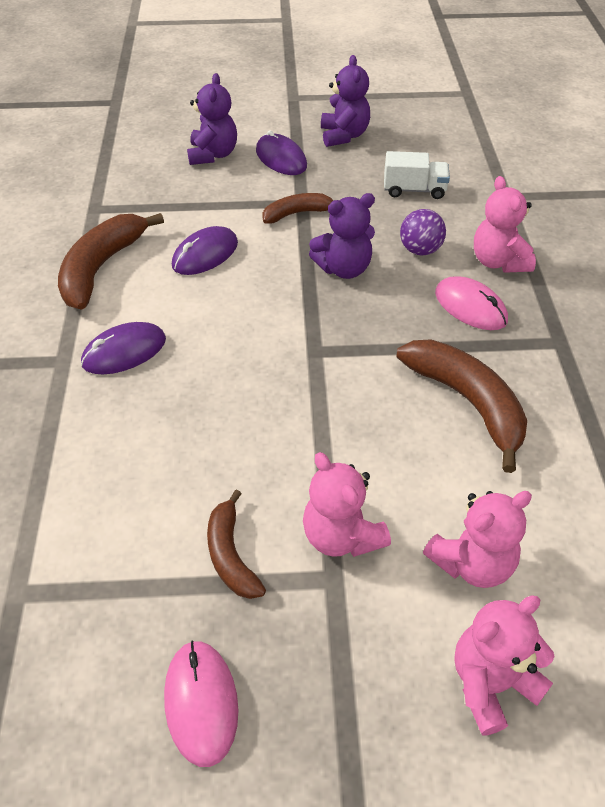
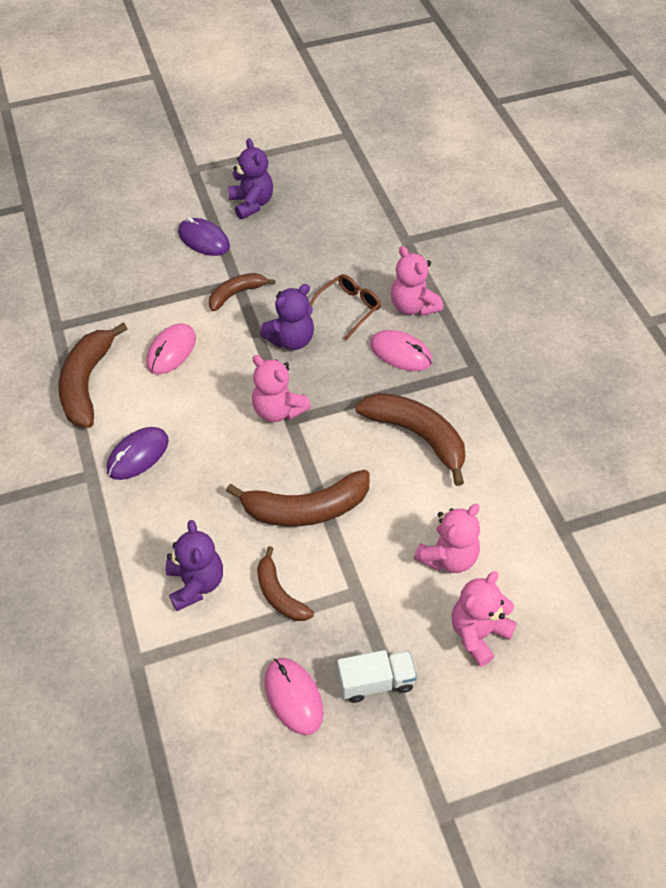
camera: 15 degrees left, 5 degrees up
(205, 254) = (171, 351): purple mouse -> pink mouse
(213, 155) = (141, 247): purple teddy bear -> purple teddy bear (196, 583)
(300, 456) = (306, 509): none -> brown banana
(341, 536) = (353, 561): pink teddy bear -> pink teddy bear (278, 410)
(414, 190) = (328, 250): white truck -> white truck (376, 682)
(420, 250) = (348, 308): purple ball -> brown glasses

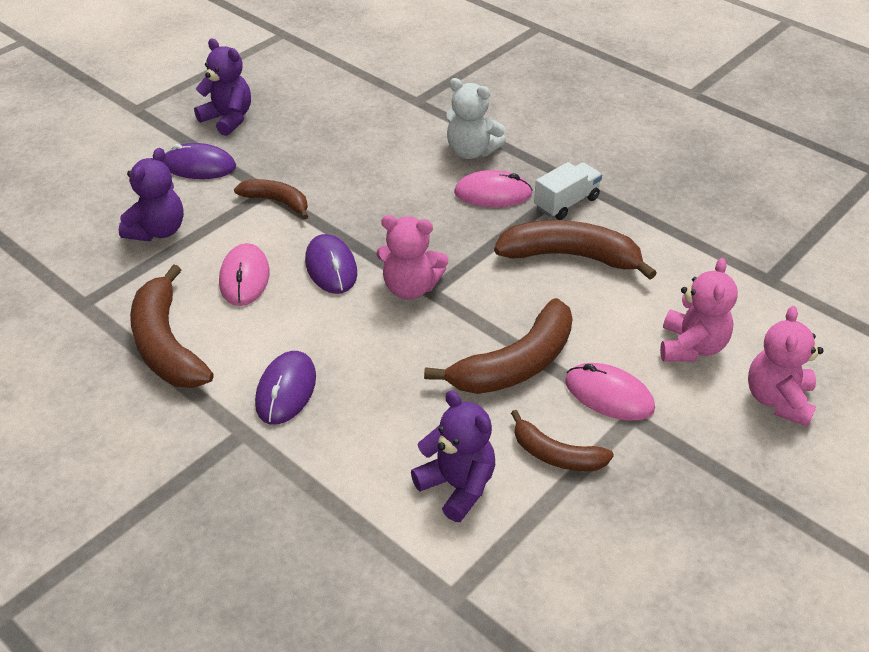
camera: 30 degrees left, 10 degrees down
(235, 368) = (331, 267): none -> purple mouse
(236, 294) = (277, 202): brown banana -> brown banana turned 90 degrees clockwise
(291, 340) = (371, 221): purple teddy bear -> purple teddy bear (158, 231)
(293, 697) = (655, 545): pink mouse -> pink mouse (609, 395)
(348, 308) = (407, 175): brown glasses -> none
(376, 682) = (723, 490): white truck -> white truck (566, 203)
(413, 306) = (471, 151): pink teddy bear -> white teddy bear

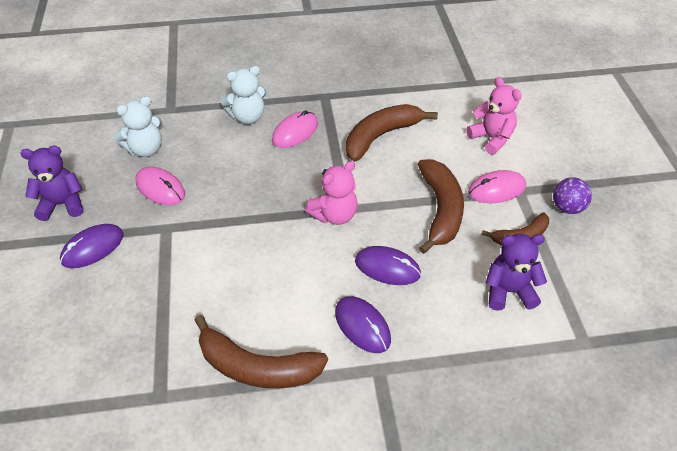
camera: 50 degrees left, 5 degrees up
(158, 231) = (133, 309): purple teddy bear -> none
(244, 278) = (237, 288): pink mouse -> pink mouse (160, 188)
(277, 202) = (182, 229): brown banana -> none
(331, 267) = (276, 240): purple mouse -> purple mouse (387, 267)
(347, 120) = (146, 149): none -> white teddy bear
(566, 203) = (337, 110): white truck -> none
(660, 477) = (567, 208): none -> purple ball
(778, 400) = (553, 135): pink teddy bear -> none

